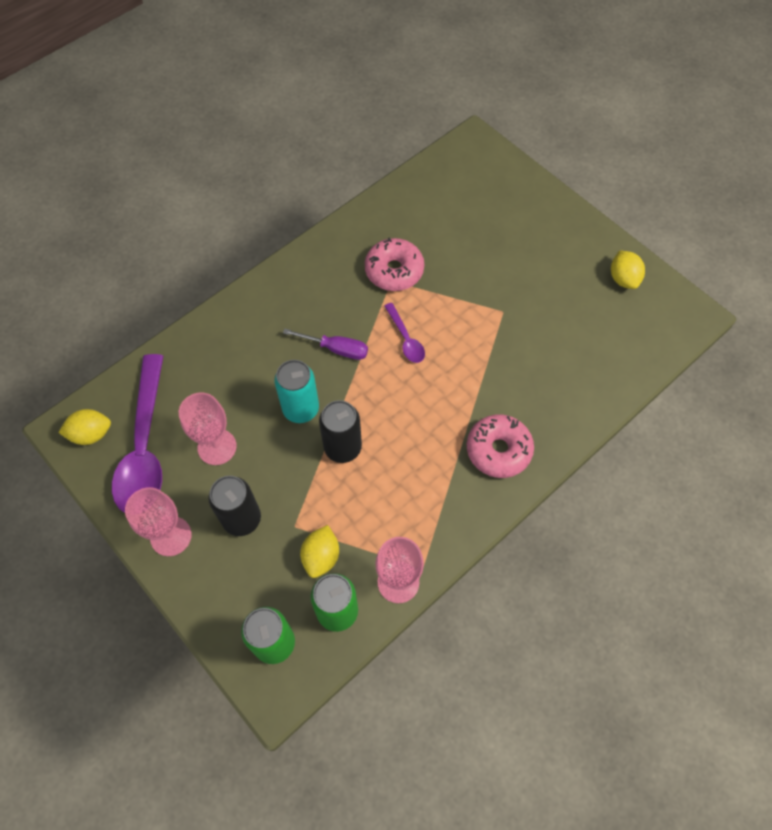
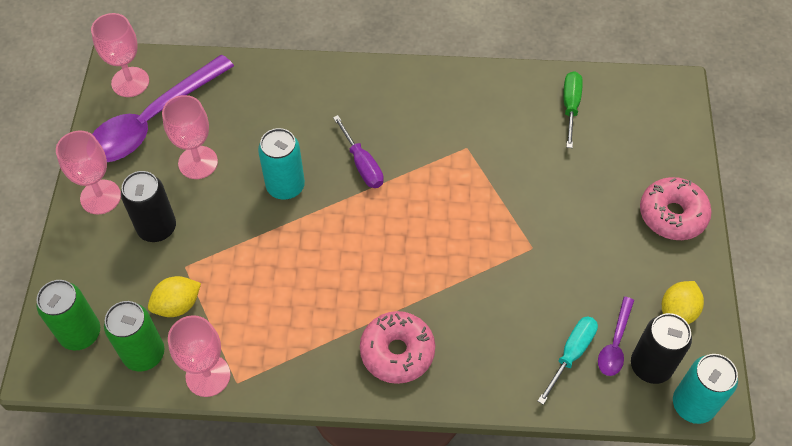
camera: 45 degrees right, 5 degrees down
(91, 434) = (130, 82): yellow lemon -> pink goblet
(342, 447) = (282, 241): black can -> black can (651, 366)
(394, 271) = (478, 141): pink donut -> pink donut (672, 215)
(406, 339) = (425, 202): purple spoon -> purple spoon (615, 344)
(425, 201) = (570, 106): none -> green screwdriver
(596, 356) = (571, 354): none -> turquoise screwdriver
(688, 326) = (693, 405): none -> turquoise can

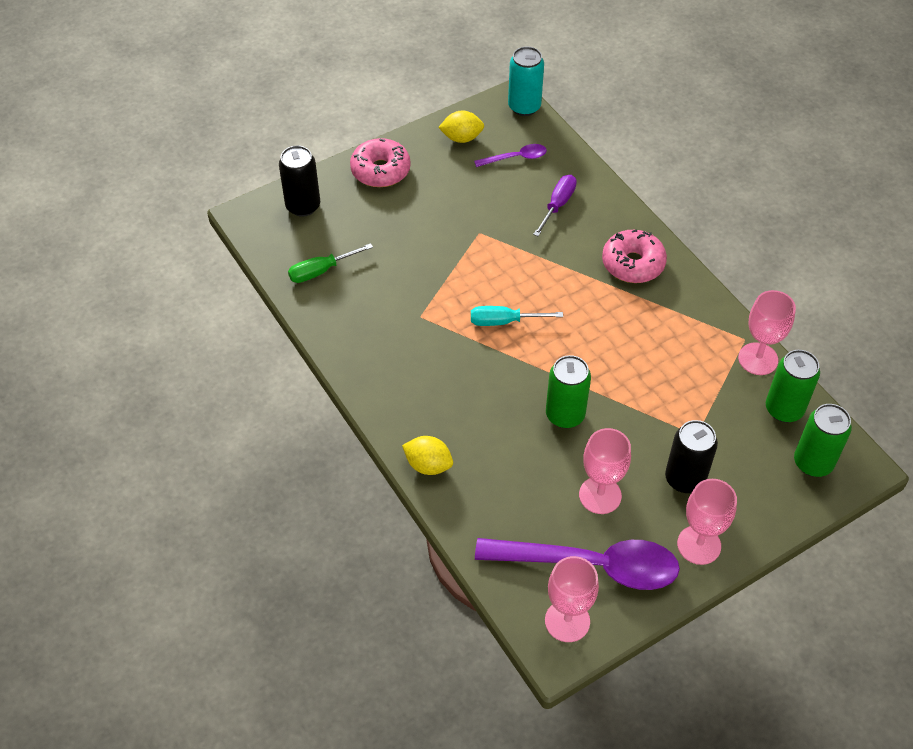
camera: 125 degrees left, 5 degrees down
(177, 305) = (729, 415): yellow lemon -> yellow lemon (428, 465)
(285, 186) = (565, 415): turquoise can -> green can
(362, 164) = (497, 375): purple screwdriver -> purple screwdriver (558, 205)
(571, 354) = (544, 175): turquoise screwdriver -> turquoise screwdriver (504, 321)
(651, 366) = (515, 135): black can -> black can (303, 206)

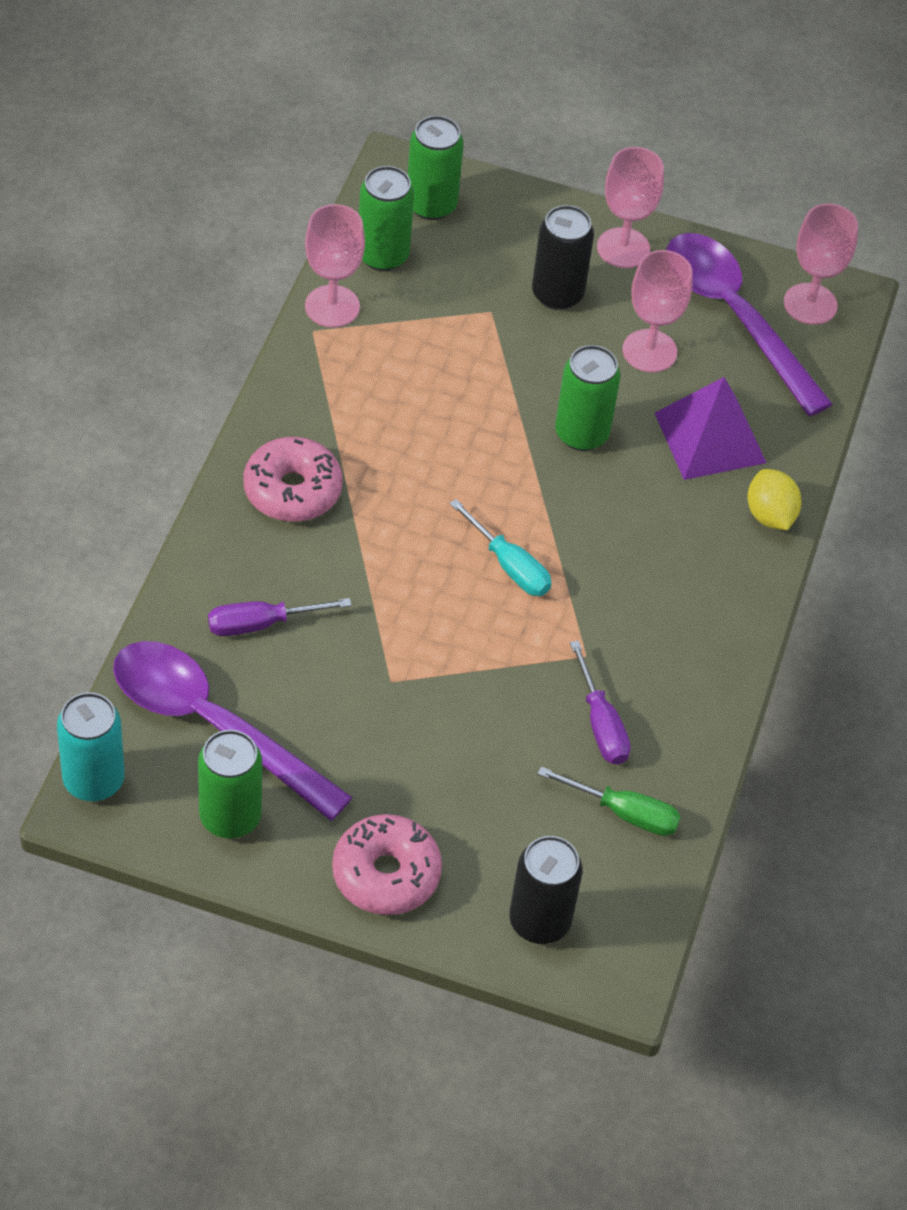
camera: 135 degrees left, 0 degrees up
(376, 295) = (601, 724): none -> purple screwdriver
(461, 138) = (230, 817): yellow lemon -> green can
(508, 477) = (710, 437): none -> purple pyramid
(516, 158) = (212, 725): purple spoon -> purple spoon, size x2.18

